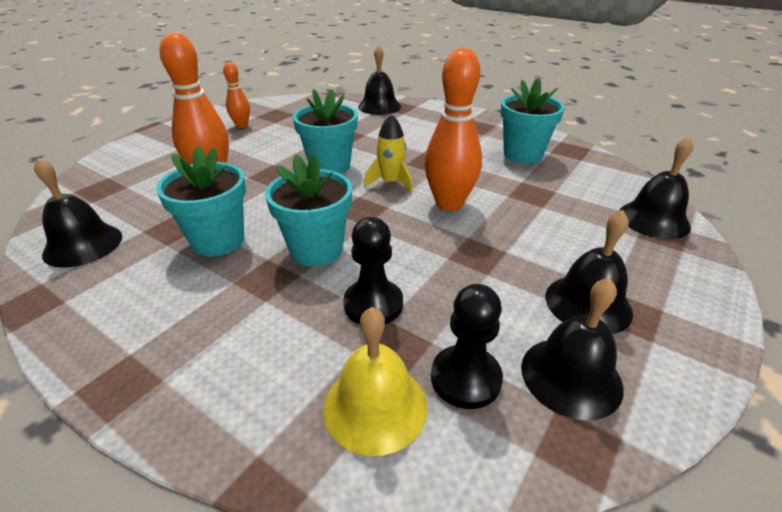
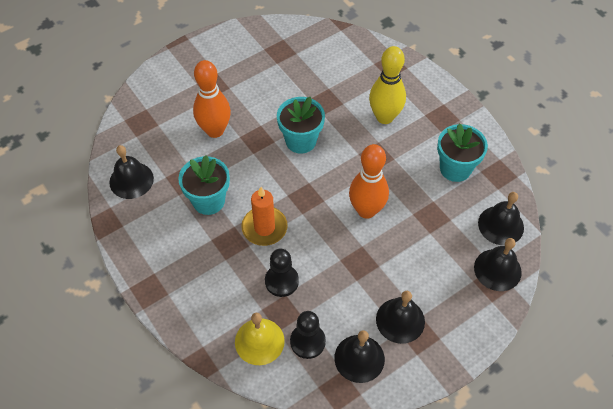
camera: 20 degrees right, 20 degrees up
(242, 125) = (249, 62): orange bowling pin -> none
(316, 250) = (264, 228): turquoise flower pot -> orange candle
(379, 106) = (373, 60): black bell -> black bell (501, 225)
(391, 182) = (337, 174): yellow rocket -> none
(417, 135) = (384, 117): none -> yellow bowling pin

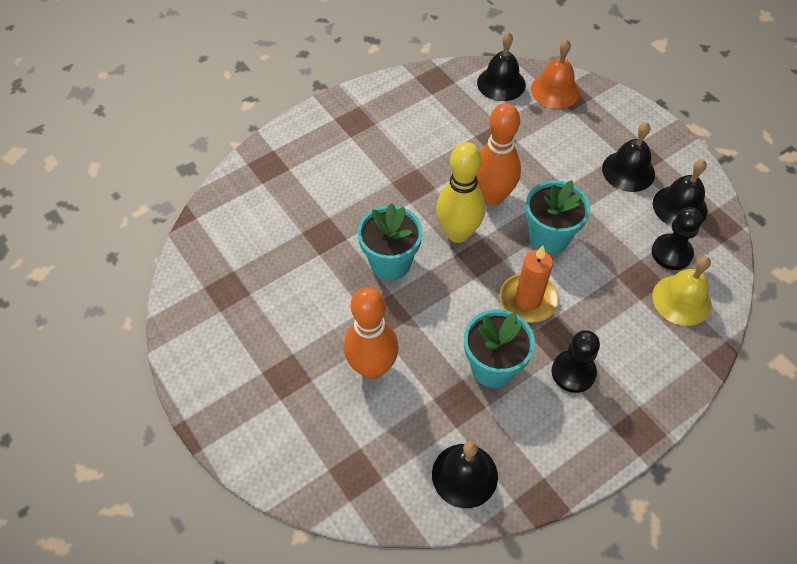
camera: 90 degrees left, 0 degrees up
(281, 281) = (600, 279): black pawn -> black pawn (573, 372)
(384, 117) = (353, 175): yellow bowling pin -> yellow bowling pin (458, 233)
(455, 168) = (429, 114): turquoise flower pot -> turquoise flower pot (549, 237)
(497, 269) = (555, 90): black bell -> orange bell

